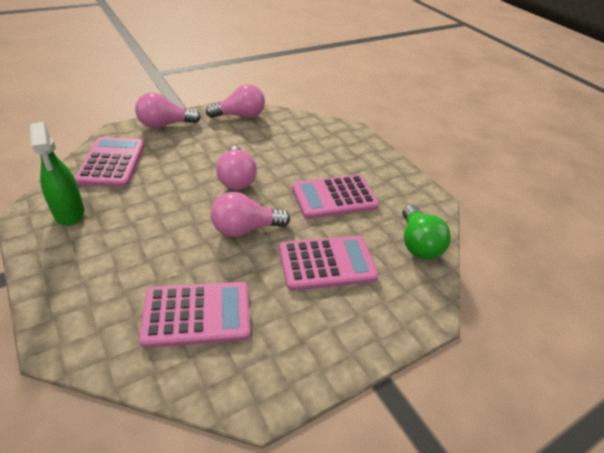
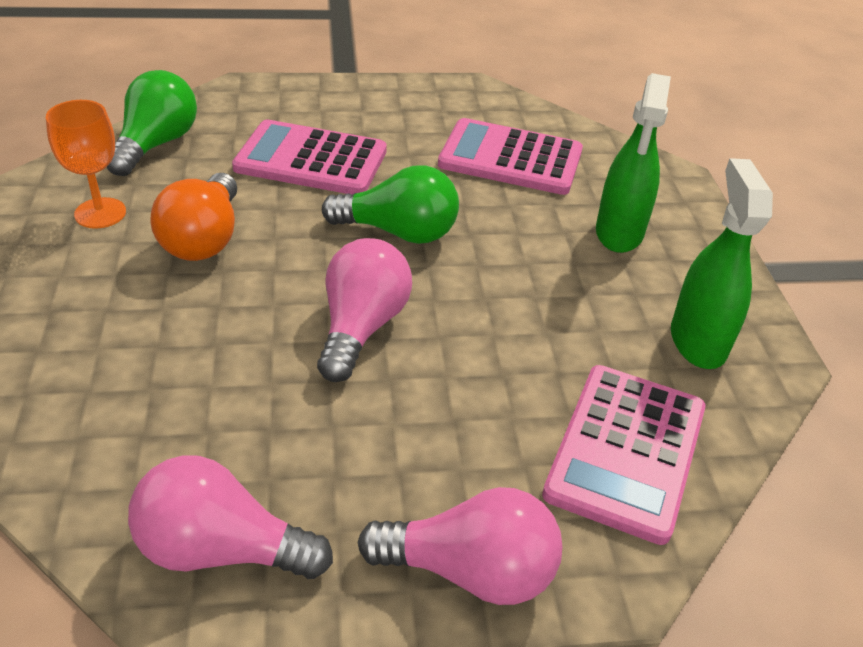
camera: 155 degrees left, 0 degrees up
(109, 269) = (619, 233): none -> green spray bottle
(245, 229) = (399, 232): pink light bulb -> green light bulb
(334, 197) = (204, 239): pink calculator -> orange light bulb
(391, 196) = (100, 213): none -> orange goblet

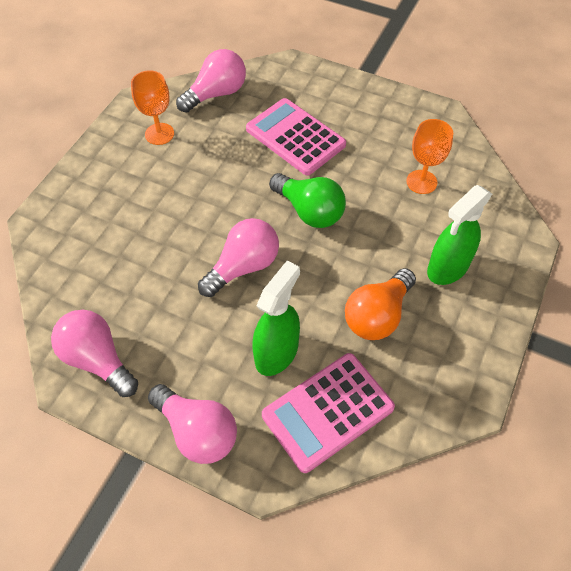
camera: 35 degrees right, 15 degrees up
(156, 144) = (216, 94): green light bulb -> pink light bulb
(204, 239) = (200, 173): orange light bulb -> orange light bulb (377, 315)
(510, 158) = (421, 182): pink calculator -> orange goblet
(697, 341) = (431, 366): green spray bottle -> green spray bottle (277, 353)

